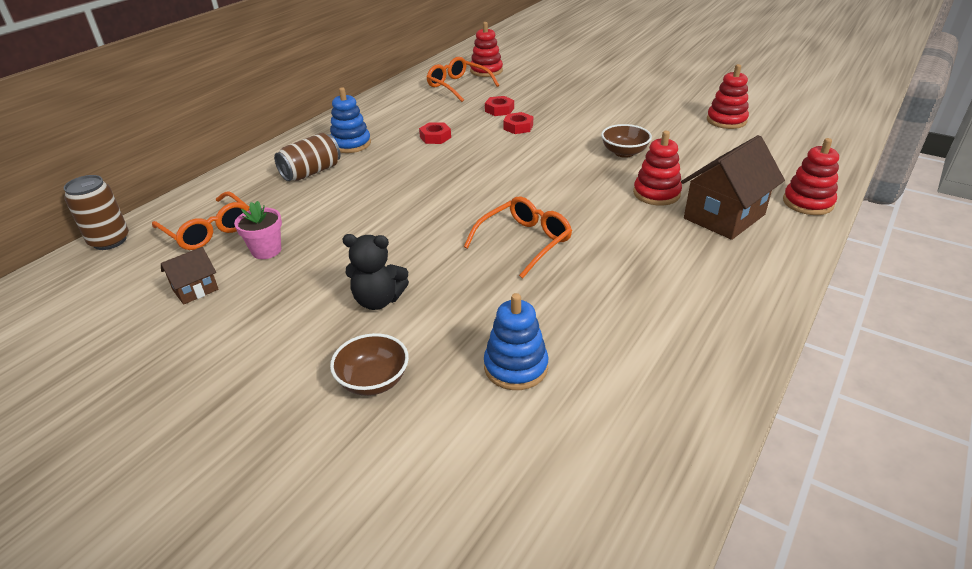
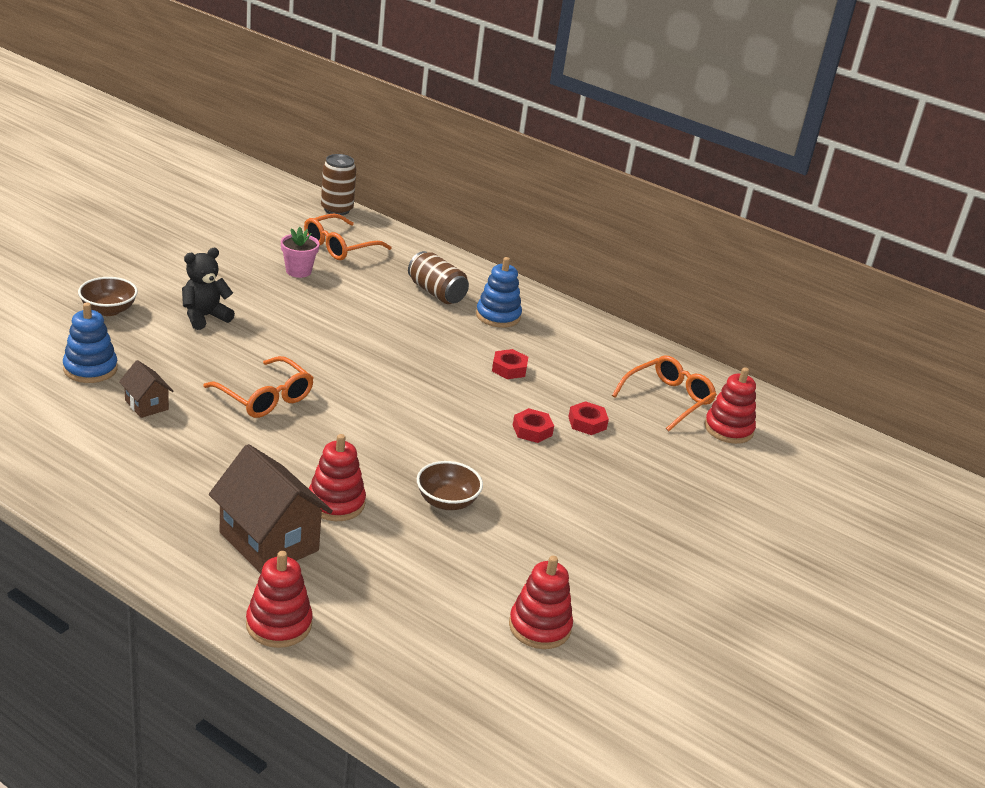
camera: 85 degrees right, 5 degrees down
(195, 289) = (253, 244): brown house -> brown house (146, 405)
(378, 300) = (204, 317): black teddy bear -> black teddy bear turned 45 degrees clockwise

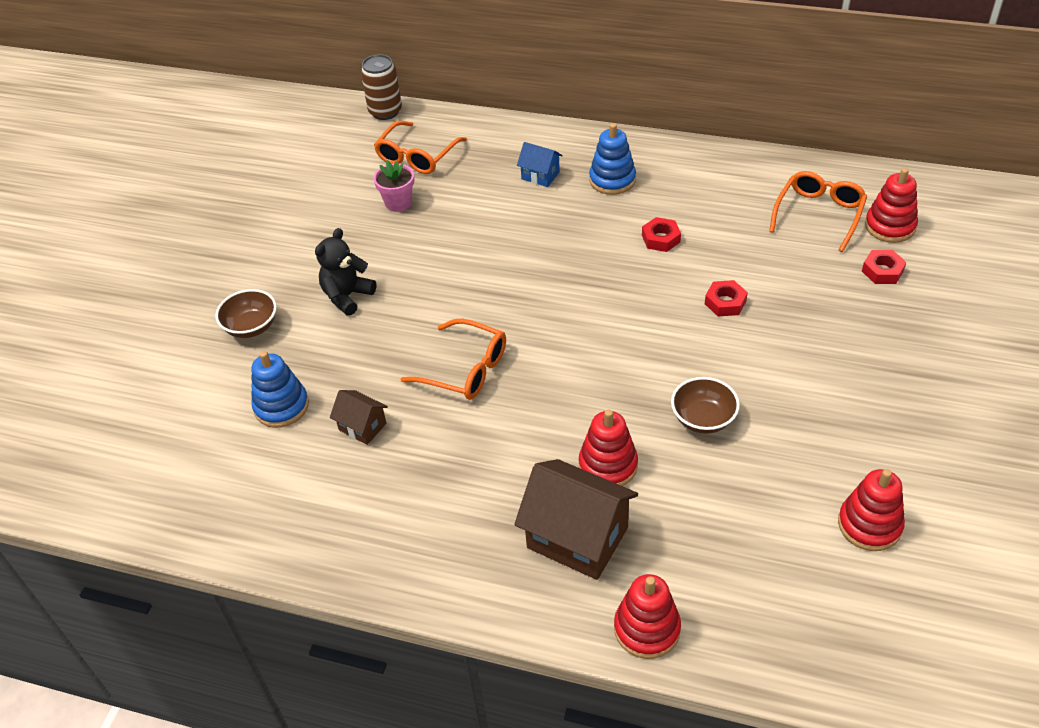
camera: 10 degrees left, 15 degrees up
(436, 293) = (540, 175): brown can -> blue house
(587, 423) = (767, 272): red nut -> red nut (882, 271)

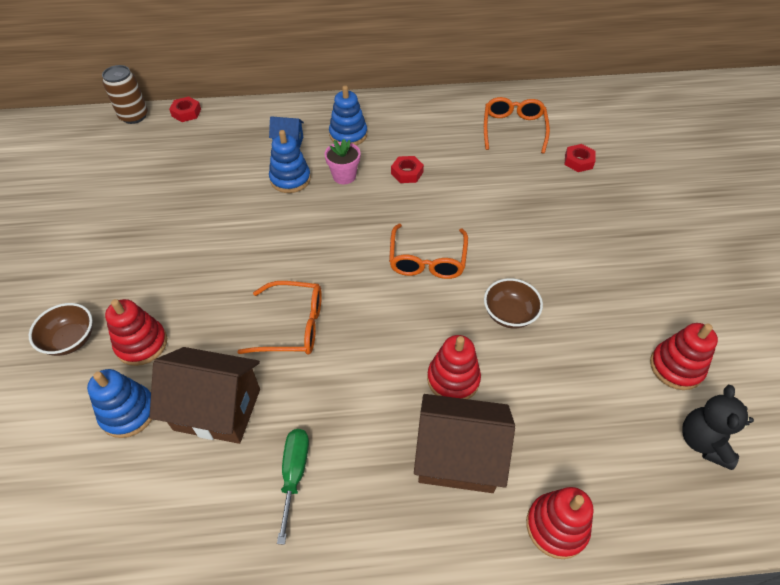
camera: 25 degrees left, 5 degrees up
(347, 296) = (157, 286): black teddy bear -> black teddy bear (703, 442)
(362, 426) = (217, 409): brown house -> brown house, size x1.97
(398, 203) = (174, 191): pink flower pot -> pink flower pot (344, 176)
(411, 504) = (294, 474): none -> green screwdriver
(417, 156) = (176, 148): orange glasses -> orange glasses (427, 260)
(525, 217) = (290, 179): none -> blue stacking toy
(725, 302) = (479, 212): red nut -> red nut (186, 113)
(890, 226) = (566, 127): red stacking toy -> red stacking toy (142, 344)

